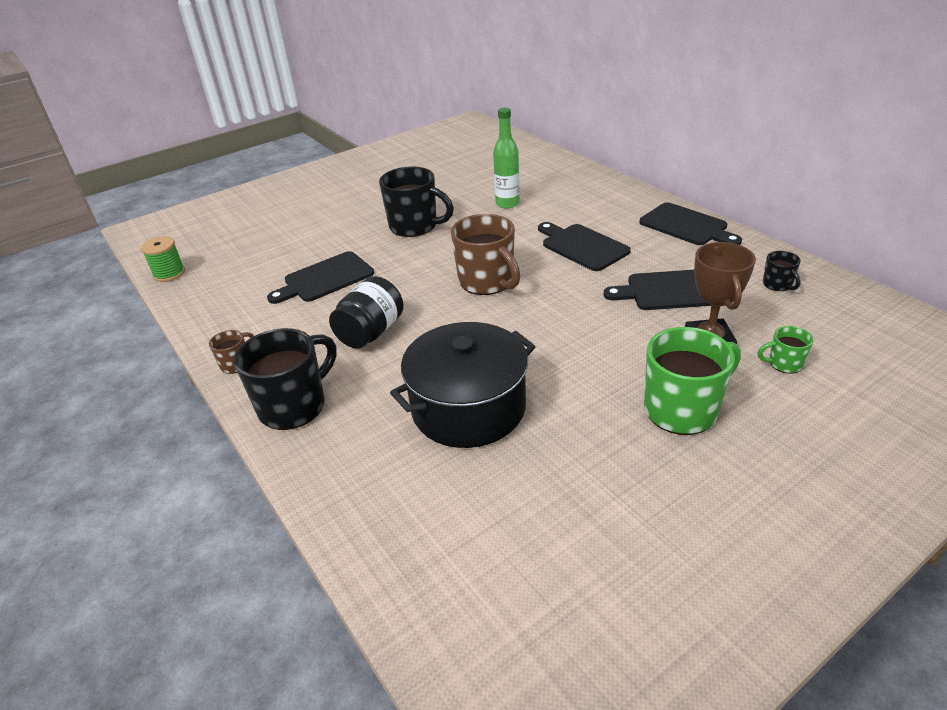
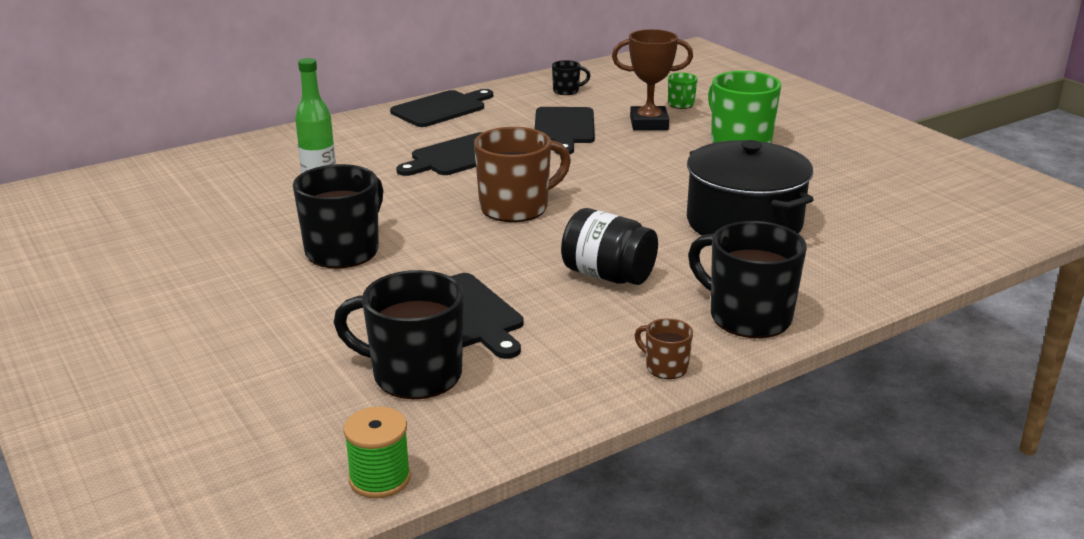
camera: 90 degrees left, 10 degrees down
(260, 270) = (414, 375): none -> black mug

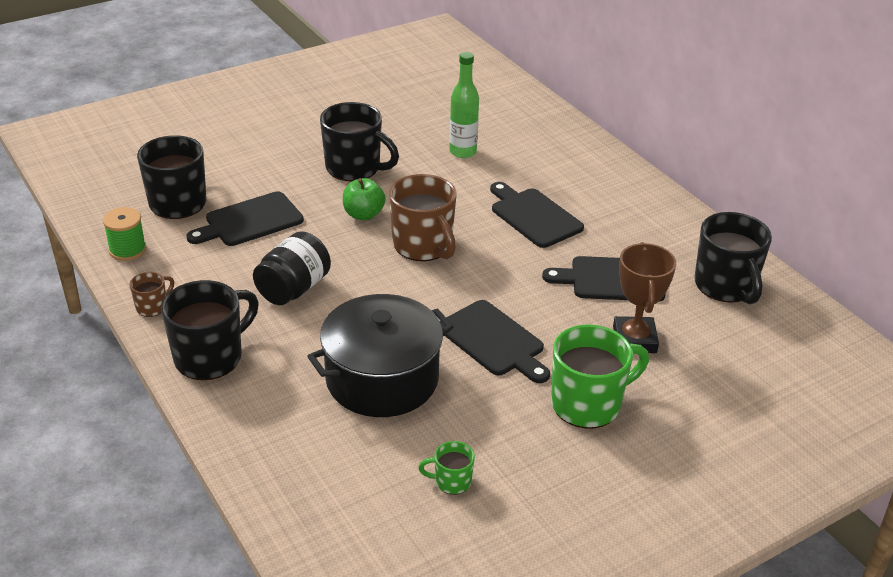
camera: 90 degrees right, 10 degrees up
(380, 479) = (78, 194): green spool -> green spool (127, 250)
(441, 108) = (653, 205): black cutting board -> black cutting board (494, 341)
(452, 241) = (363, 214): none -> green apple
(567, 91) = (725, 286): black mug -> black mug, size x2.09
(681, 105) = (701, 370): green mug -> green mug (451, 481)

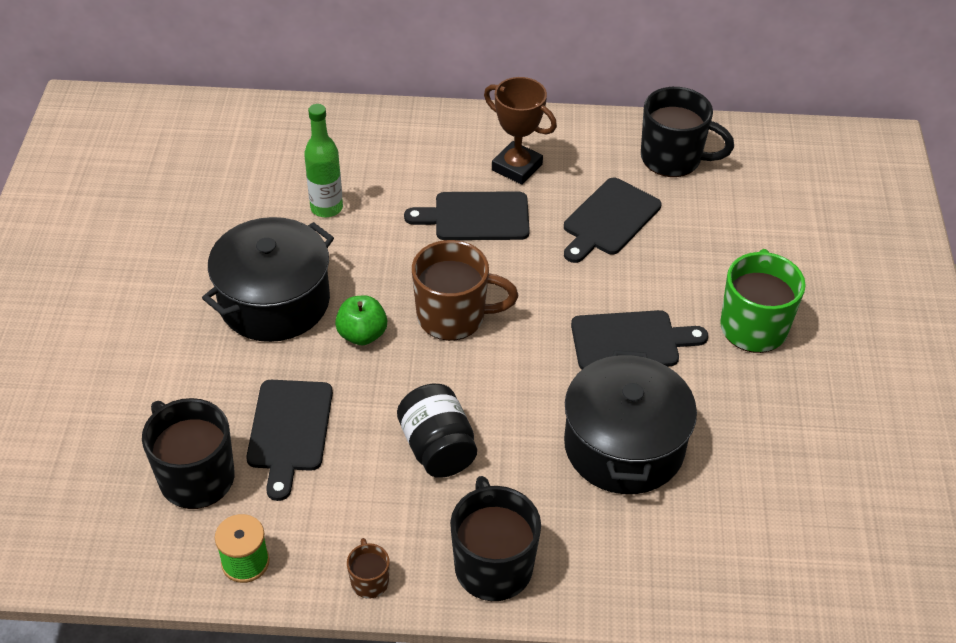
camera: 55 degrees left, 10 degrees up
(354, 168) = (274, 301): black mug -> black pot
(451, 481) = (786, 464): green mug -> none
(634, 339) = (696, 252): brown trophy -> brown trophy (517, 167)

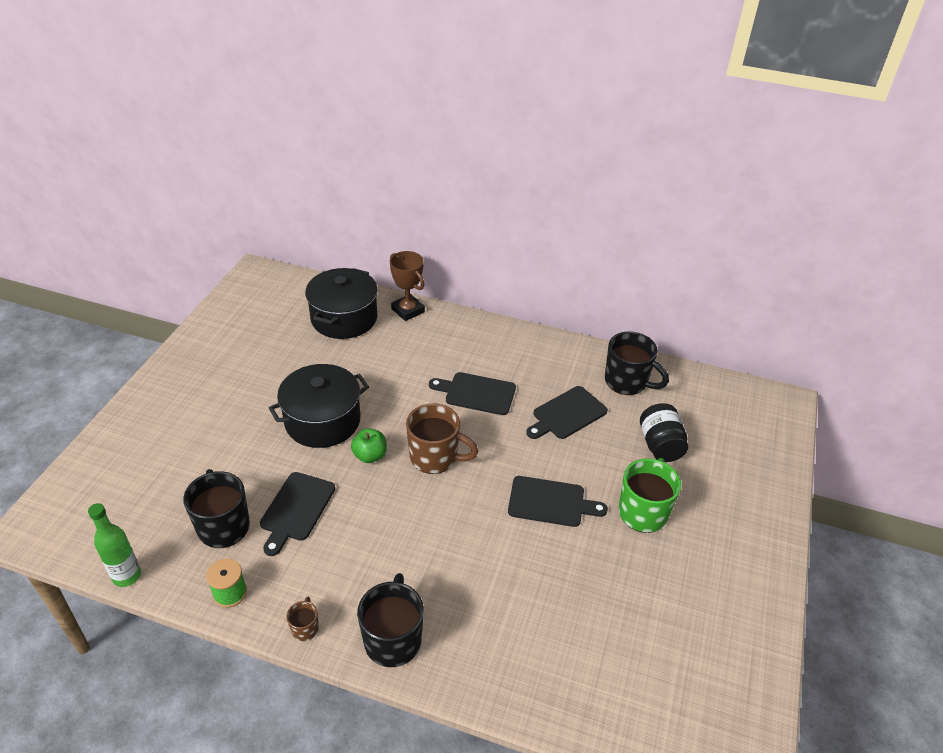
camera: 15 degrees right, 5 degrees down
(326, 208) = (381, 367): green bottle -> green bottle (127, 576)
(437, 448) = (388, 546): black jar -> black jar (660, 445)
(517, 167) = (517, 366): brown trophy -> brown trophy (408, 310)
(624, 446) = (518, 576): black pot -> black pot (344, 318)

